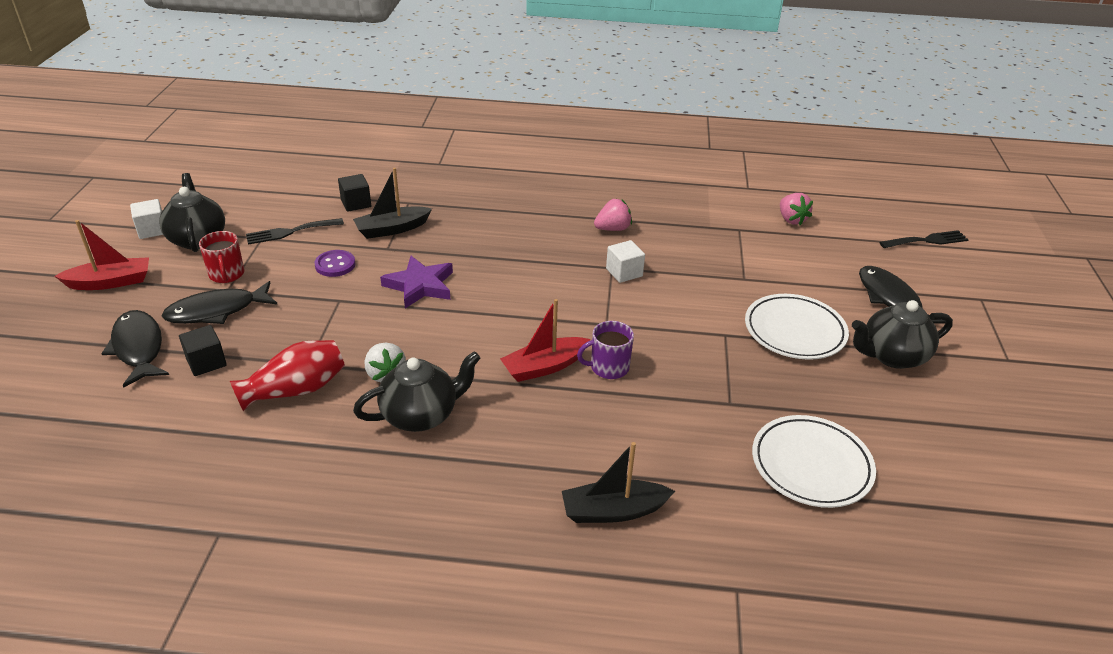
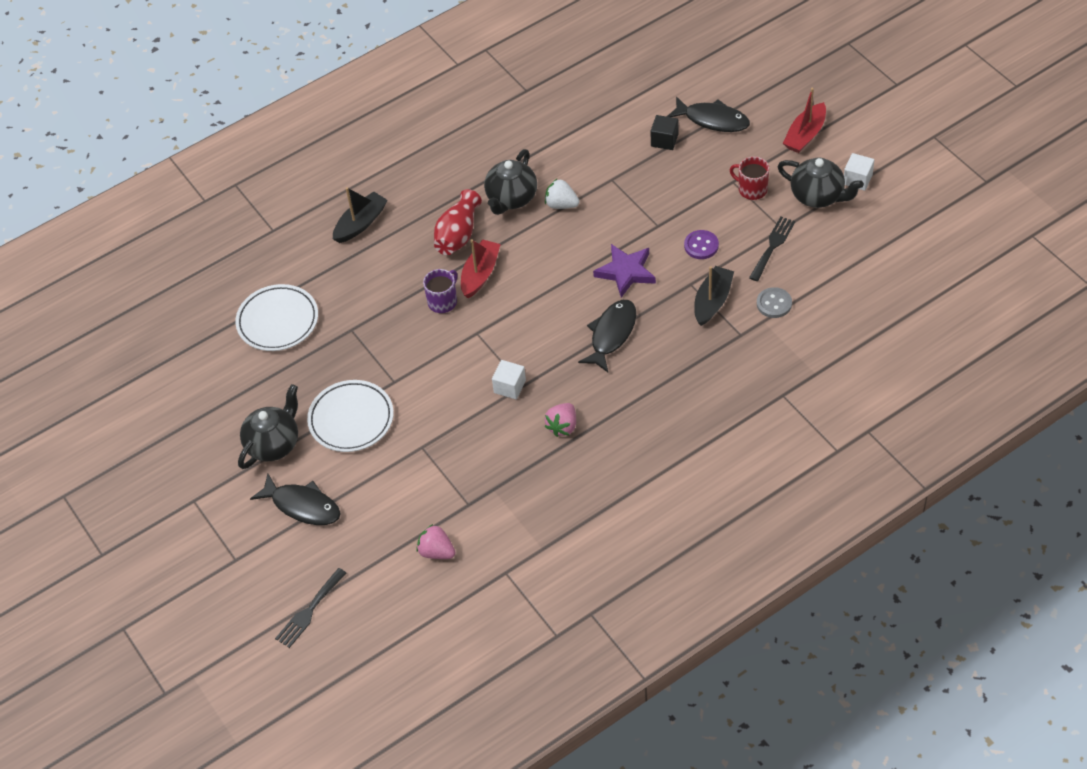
camera: 145 degrees right, 15 degrees up
(217, 311) = (713, 166): black fish -> black fish (611, 334)
(296, 390) = (594, 162): red vase -> red vase (458, 235)
(356, 203) = (774, 304): black cube -> grey button

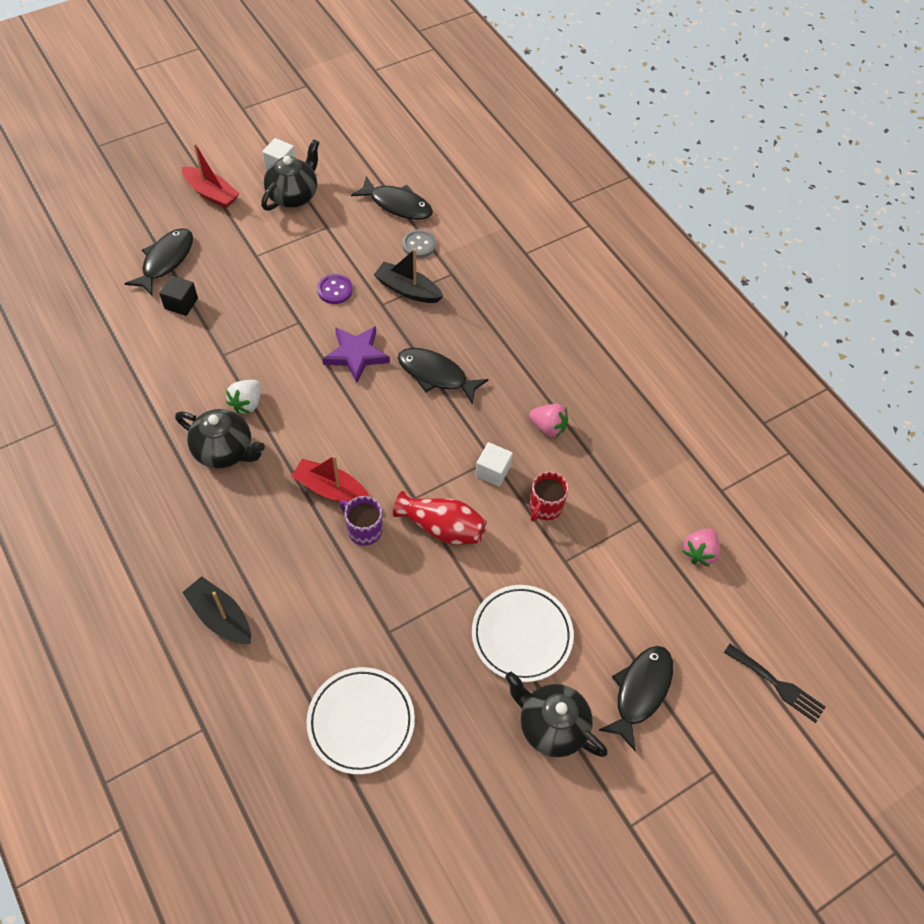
camera: 95 degrees left, 5 degrees up
(458, 235) = (266, 508): red vase -> red vase (442, 527)
(751, 189) = (271, 242): red mug -> red mug (545, 507)
(772, 246) = (348, 236): black fork -> none
(826, 280) = (397, 205): none -> black fish

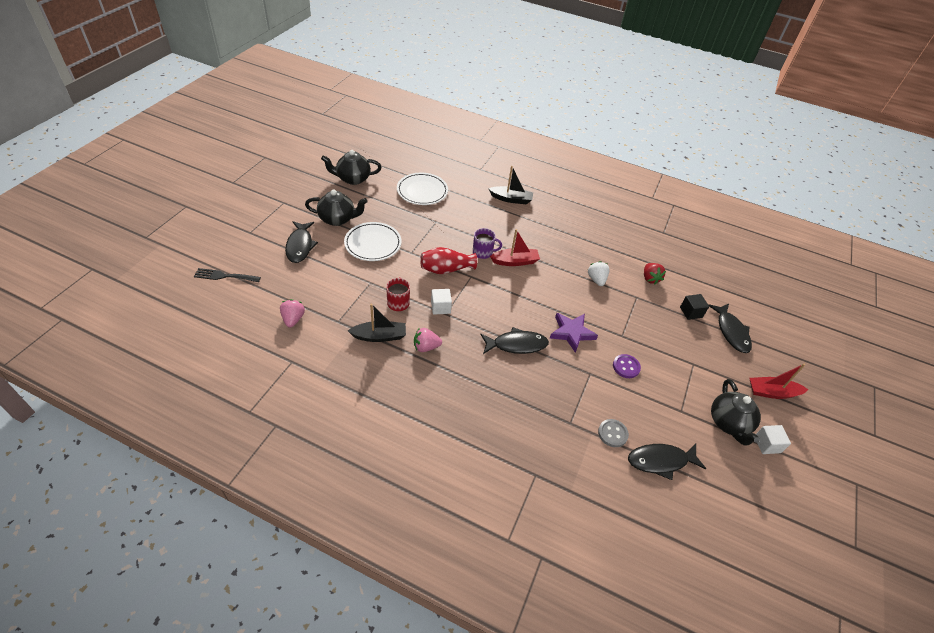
camera: 145 degrees right, 10 degrees down
(173, 368) = (650, 278): none -> red strawberry
(225, 451) = (581, 255): black teapot -> black teapot (353, 179)
(408, 290) = (585, 393): black boat -> black boat (379, 336)

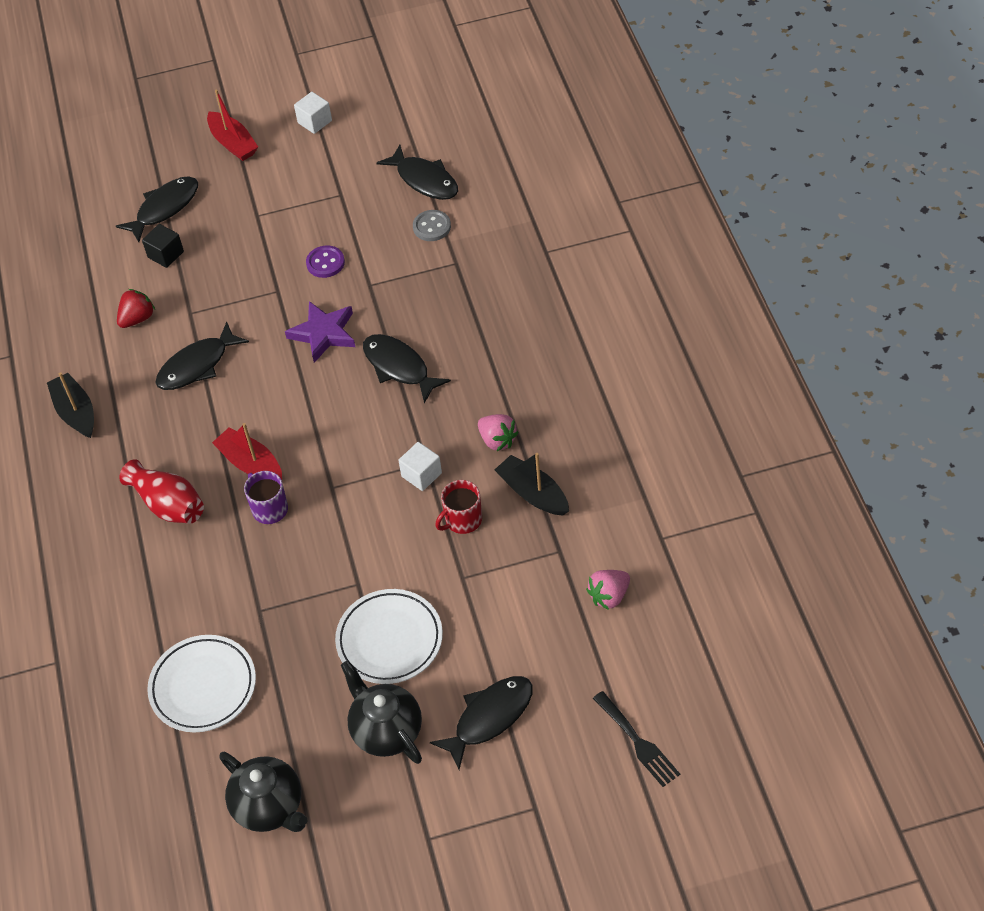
camera: 120 degrees left, 5 degrees up
(446, 269) = (348, 521): red vase -> red vase (168, 505)
(511, 199) = (105, 565): black boat -> black boat (76, 412)
(596, 280) = (197, 365): white strawberry -> black fish
(728, 423) = (317, 156): black teapot -> none

